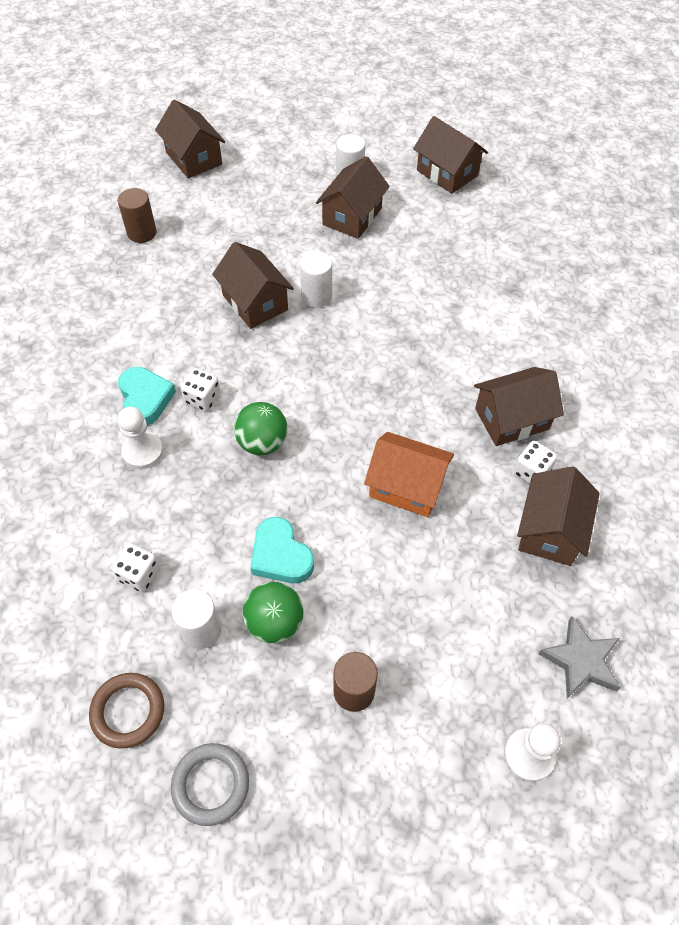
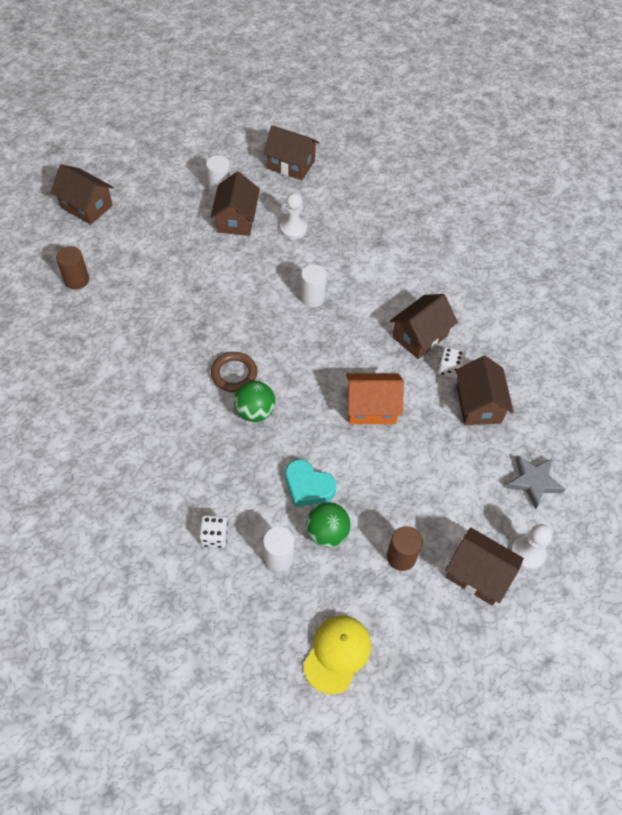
camera: 25 degrees left, 0 degrees up
(128, 711) = (256, 630): brown ring -> brown ring (234, 374)
(142, 451) = (169, 448): white pawn -> white pawn (293, 229)
(145, 399) = (150, 409): turquoise heart -> none
(202, 398) = (194, 394): white dice -> none
(211, 784) = (337, 654): grey ring -> yellow cap
(255, 302) = (196, 308): brown house -> brown house (478, 574)
(316, 296) = (240, 289): white cylinder -> white cylinder (312, 298)

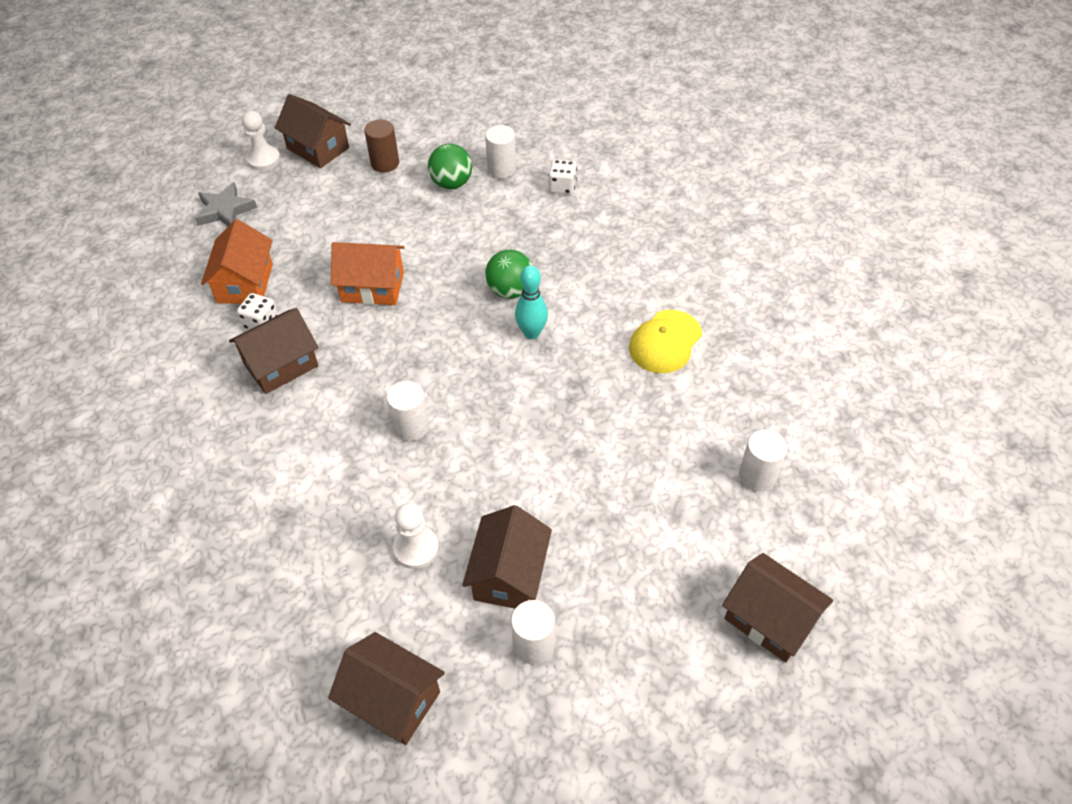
camera: 170 degrees left, 5 degrees down
(76, 280) = (757, 476): brown cylinder -> white cylinder
(234, 374) = (531, 333): brown ring -> turquoise bowling pin
(308, 486) = (462, 220): turquoise heart -> none
(337, 654) = (461, 109): yellow cap -> yellow cap (665, 342)
(478, 404) = (245, 283): brown house -> orange house

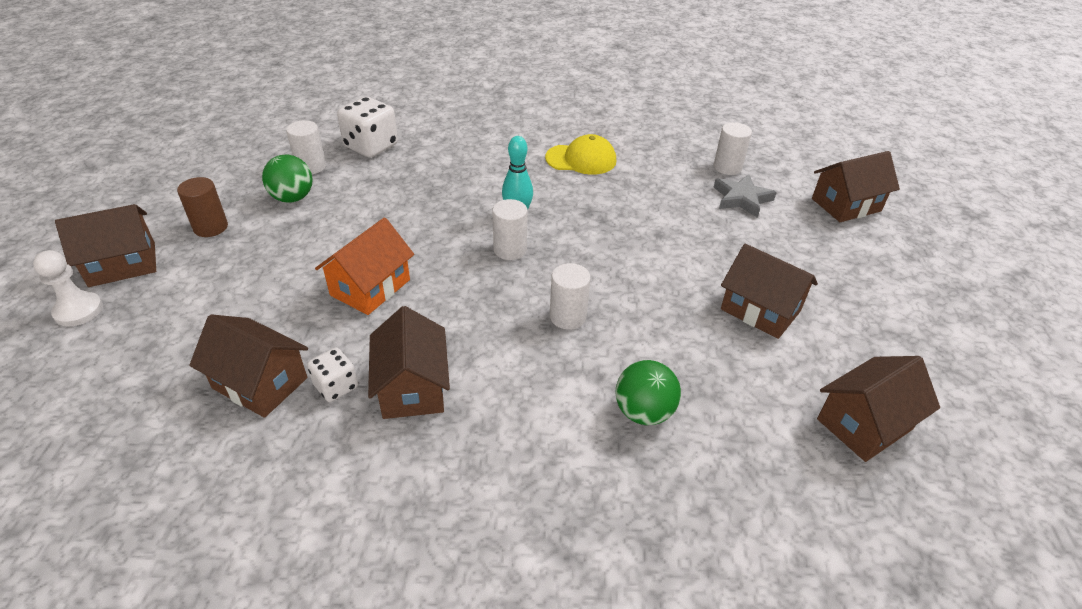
camera: 65 degrees left, 10 degrees down
(225, 210) = (118, 368): grey star -> grey star (742, 199)
(245, 283) = (260, 383): orange house -> brown house
(416, 548) = (708, 357): white pawn -> none
(510, 290) = (459, 210): green ball -> green ball (643, 412)
(533, 645) = (833, 319): white cylinder -> white cylinder (510, 250)
(562, 187) = (371, 146): white dice -> white dice, size x1.74
(665, 342) = (581, 159): yellow cap -> yellow cap turned 60 degrees counterclockwise

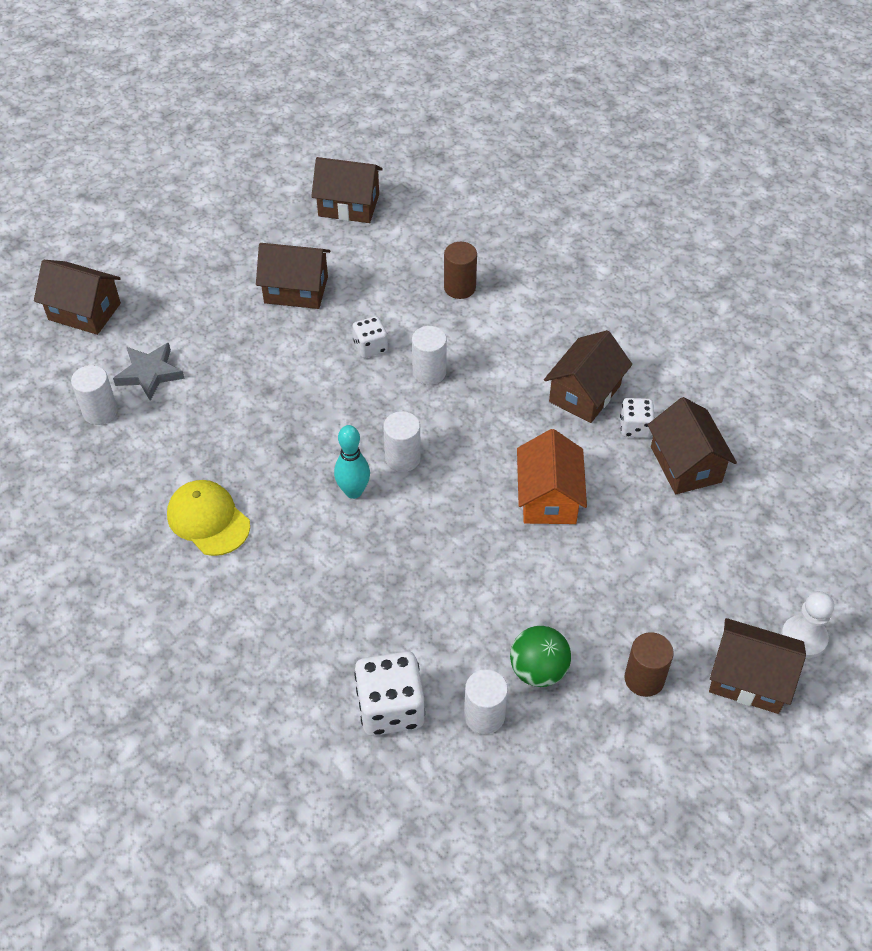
camera: 135 degrees left, 10 degrees up
(370, 287) = (548, 497): orange house -> orange house turned 75 degrees counterclockwise
(638, 306) = (370, 347): none -> white dice
(643, 412) = (459, 288): green ball -> brown cylinder
(760, 310) = (296, 290): brown house -> brown house turned 75 degrees counterclockwise

